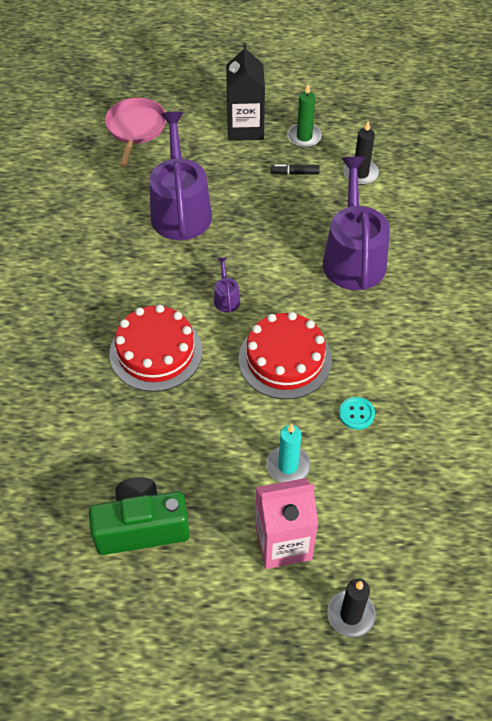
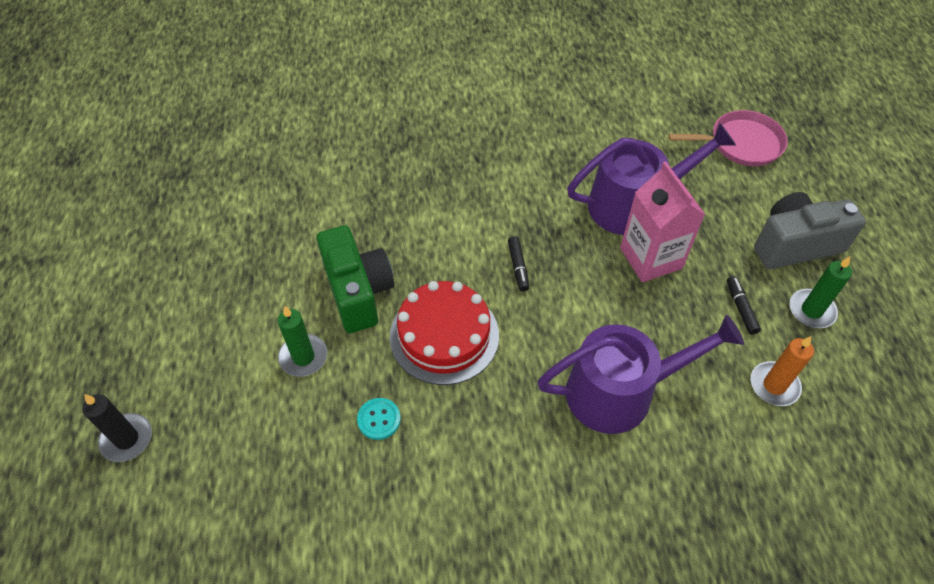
camera: 80 degrees right, 0 degrees up
(141, 527) = (229, 243): green camera -> green camera (358, 292)
(156, 352) = (432, 218): red cake -> none
(226, 298) = (518, 267): purple watering can -> black marker
(245, 128) = (795, 245): black carton -> grey camera
(283, 542) = (212, 364): pink carton -> pink carton (651, 258)
(288, 466) = (303, 357): turquoise candle -> green candle
(360, 173) = (774, 385): black candle -> orange candle

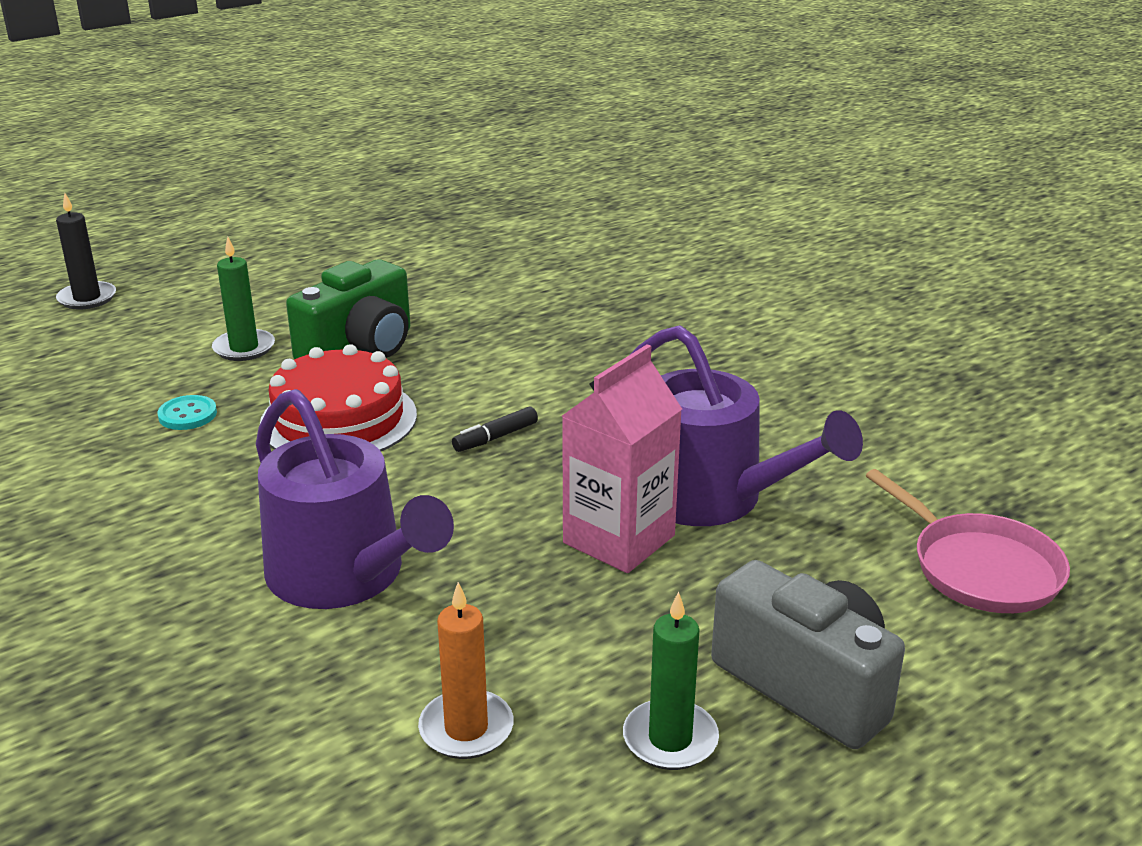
camera: 60 degrees right, 25 degrees down
(741, 308) = (601, 654): black marker -> none

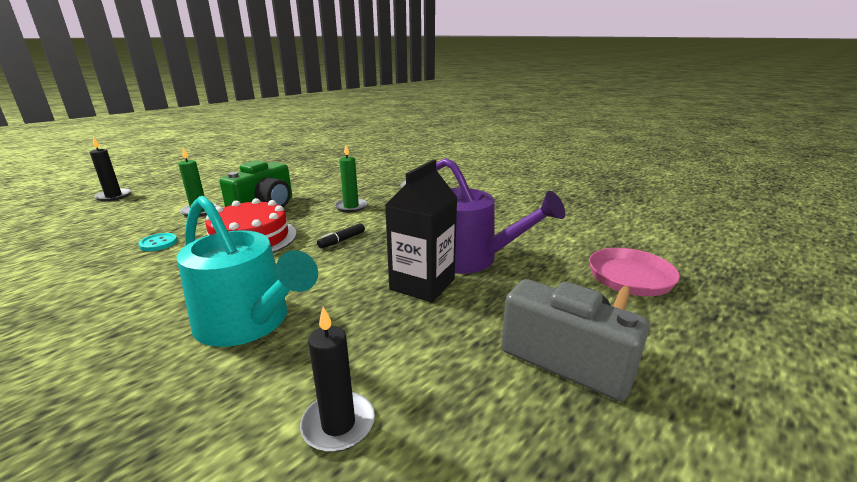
camera: 10 degrees left, 5 degrees down
(345, 575) = (248, 322): purple watering can -> turquoise watering can
(466, 728) = (338, 424): orange candle -> black candle
(619, 539) = (422, 284): pink carton -> black carton
(670, 739) = (491, 411): green candle -> green candle (351, 207)
(980, 568) = (629, 280): pink pan -> pink pan turned 105 degrees counterclockwise

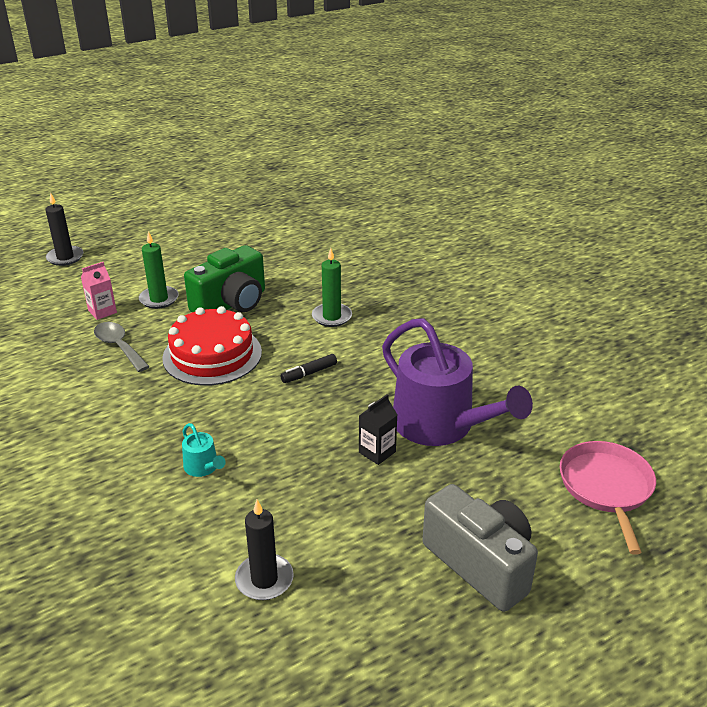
camera: 15 degrees right, 10 degrees up
(144, 223) = (102, 311): none -> pink carton
(158, 243) = (119, 346): turquoise button -> grey spoon
(248, 322) = (203, 467): turquoise watering can -> turquoise watering can, size x0.40
(422, 284) = (377, 452): black carton -> black carton, size x0.52
(629, 280) = (606, 487): pink pan -> pink pan turned 45 degrees counterclockwise

